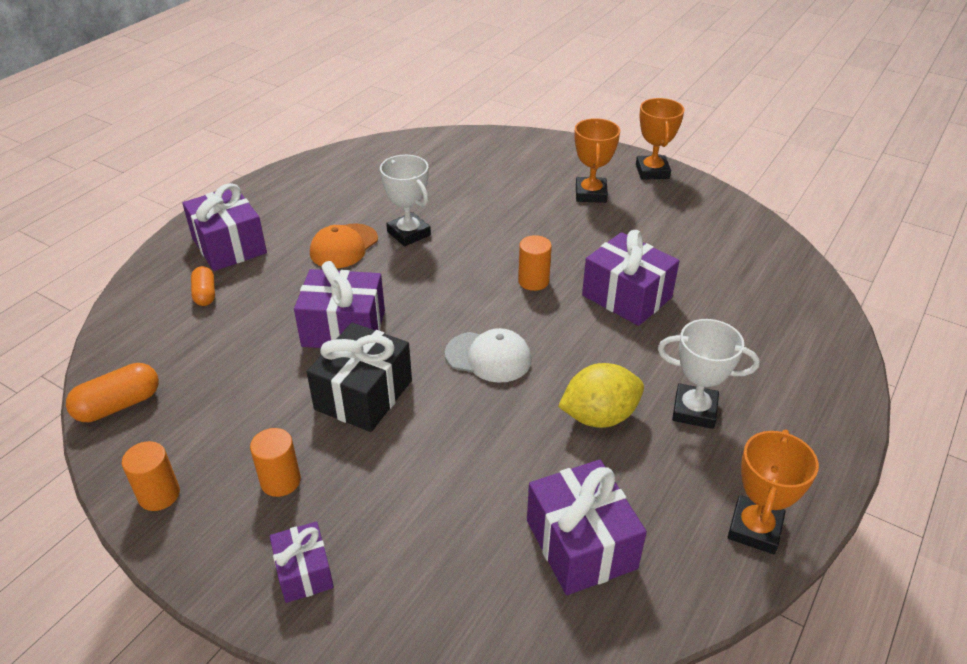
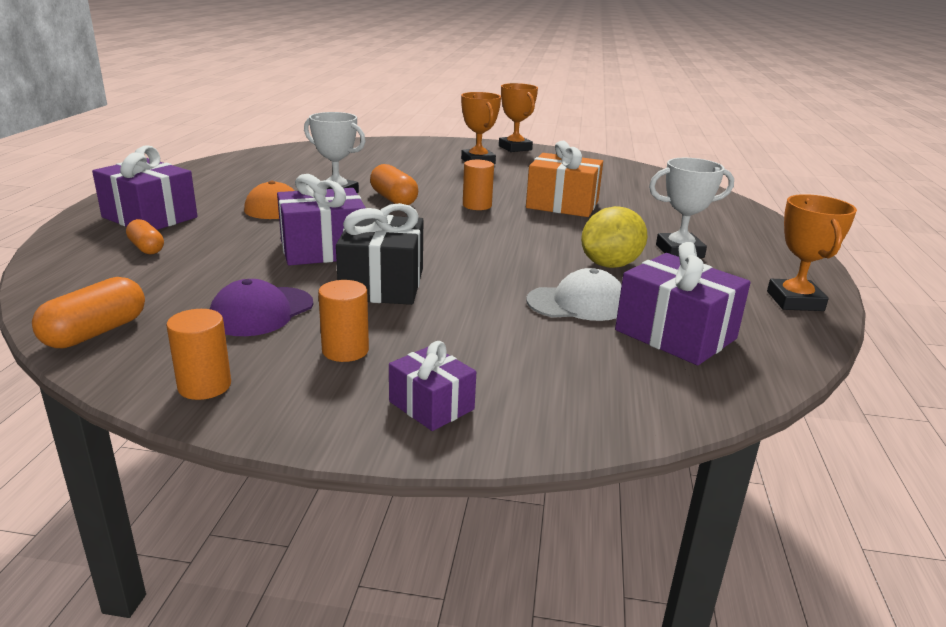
camera: 25 degrees left, 15 degrees down
(246, 410) = (261, 312): none -> purple cap
(457, 254) = (394, 199): none -> orange capsule
(488, 357) = (480, 248): white cap -> white cap (577, 303)
(627, 296) = (562, 204): purple gift -> orange gift

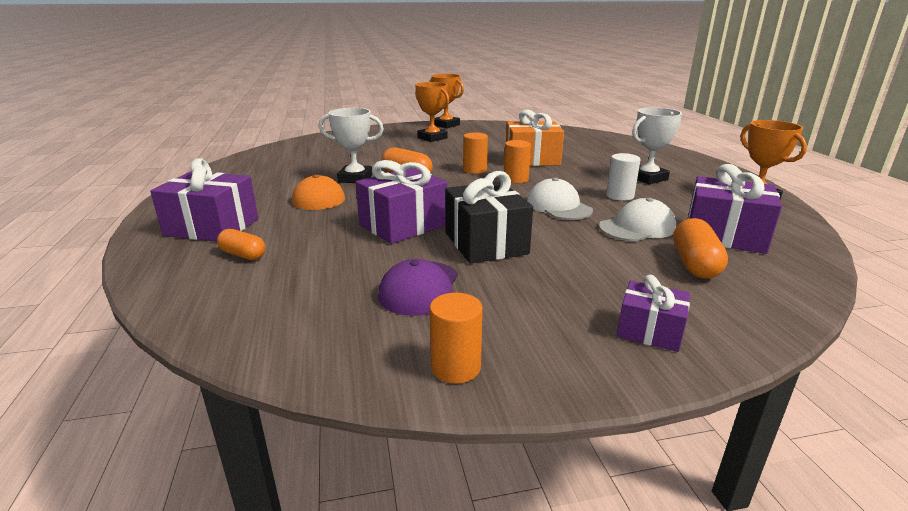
camera: 20 degrees left, 0 degrees up
(95, 332) = (290, 345): orange capsule -> orange capsule (694, 264)
(345, 350) = (529, 304): orange cylinder -> orange cylinder (516, 179)
(517, 262) = (558, 206): none -> white cap
(610, 265) = (619, 196): yellow lemon -> white cylinder

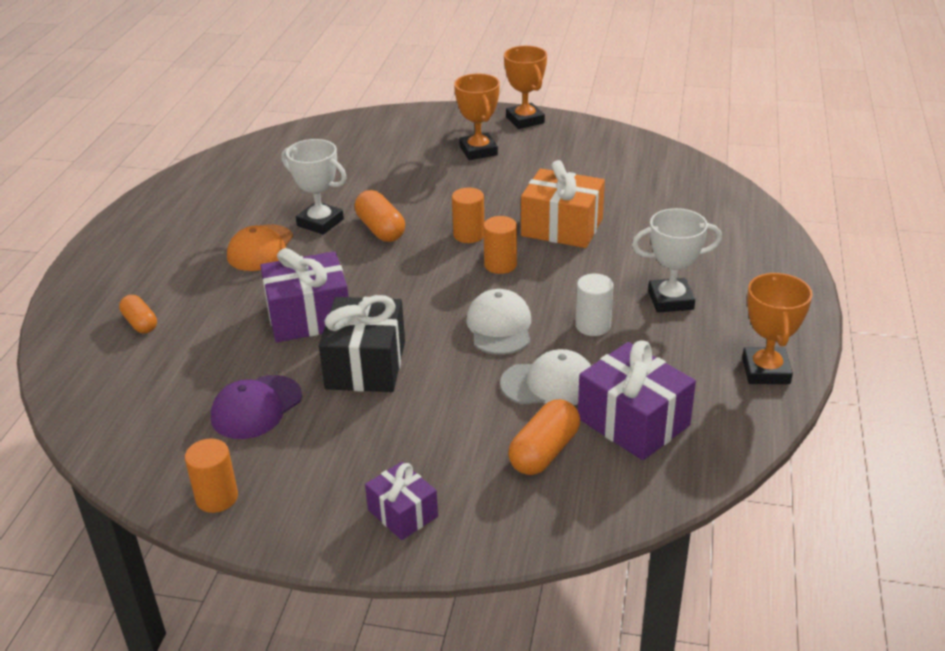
camera: 25 degrees right, 10 degrees up
(212, 227) = (135, 275): purple gift -> none

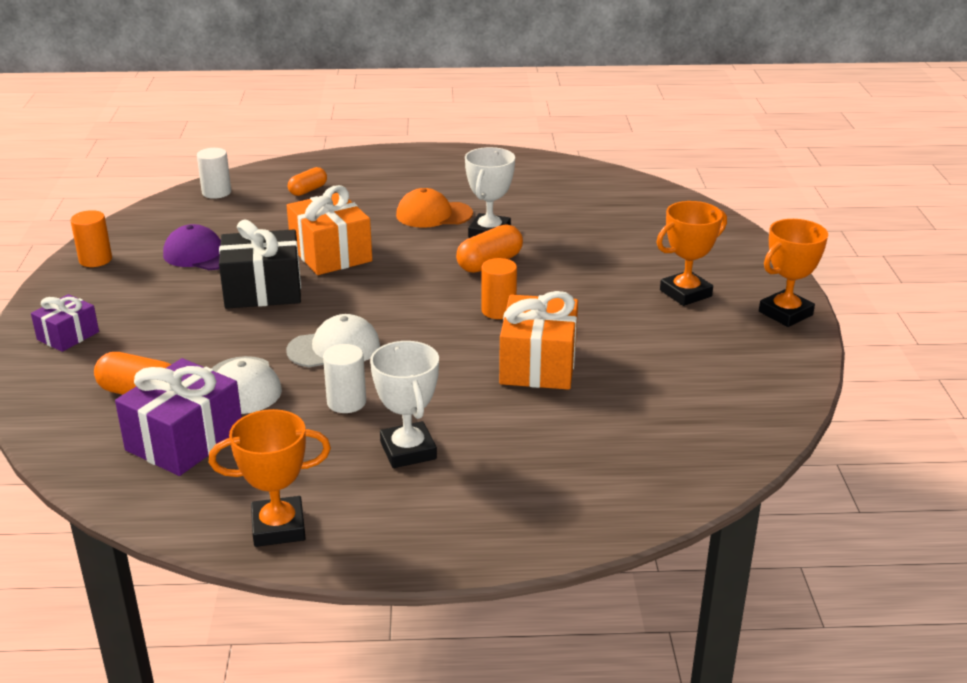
camera: 75 degrees right, 5 degrees down
(91, 393) = (216, 192): none -> white cylinder
(309, 317) = (330, 254): purple gift -> orange gift
(500, 265) = (446, 335): orange cylinder -> none

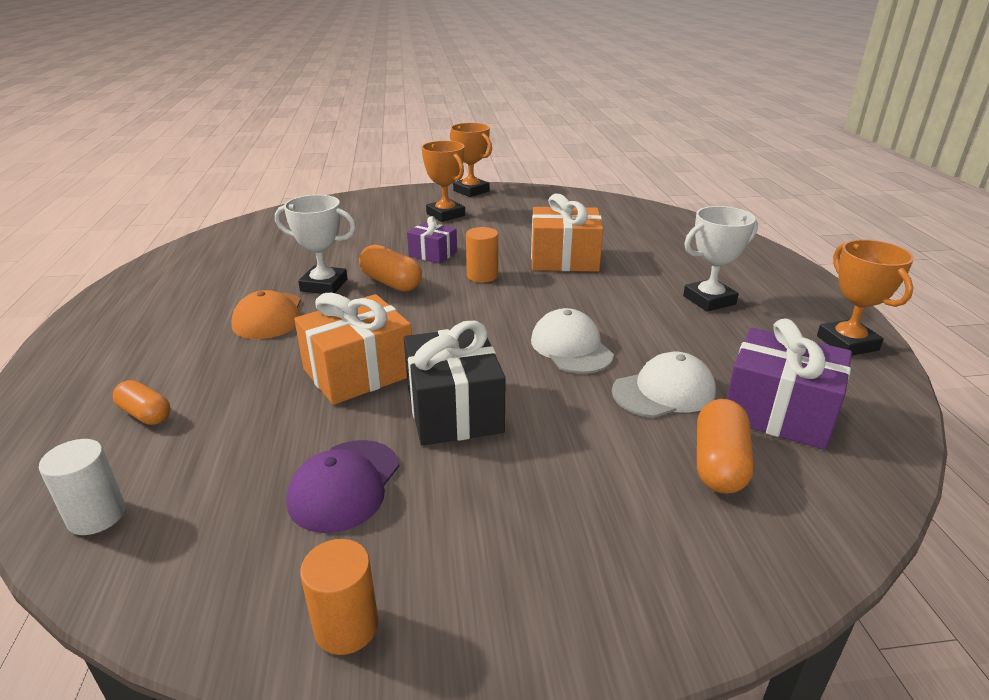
camera: 95 degrees left, 0 degrees up
(68, 336) = (617, 581): purple gift -> purple gift (433, 254)
(346, 402) = (660, 332): white cylinder -> none

